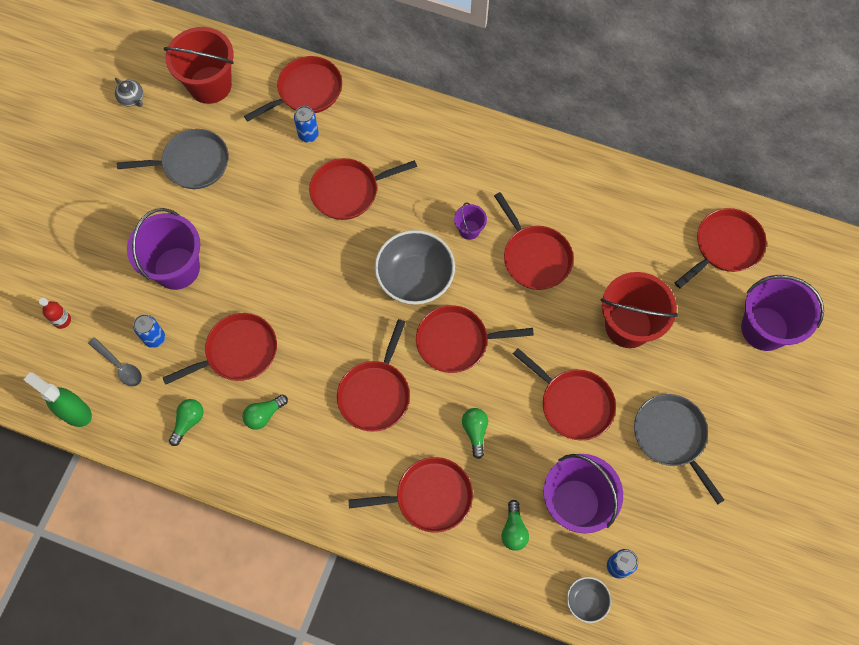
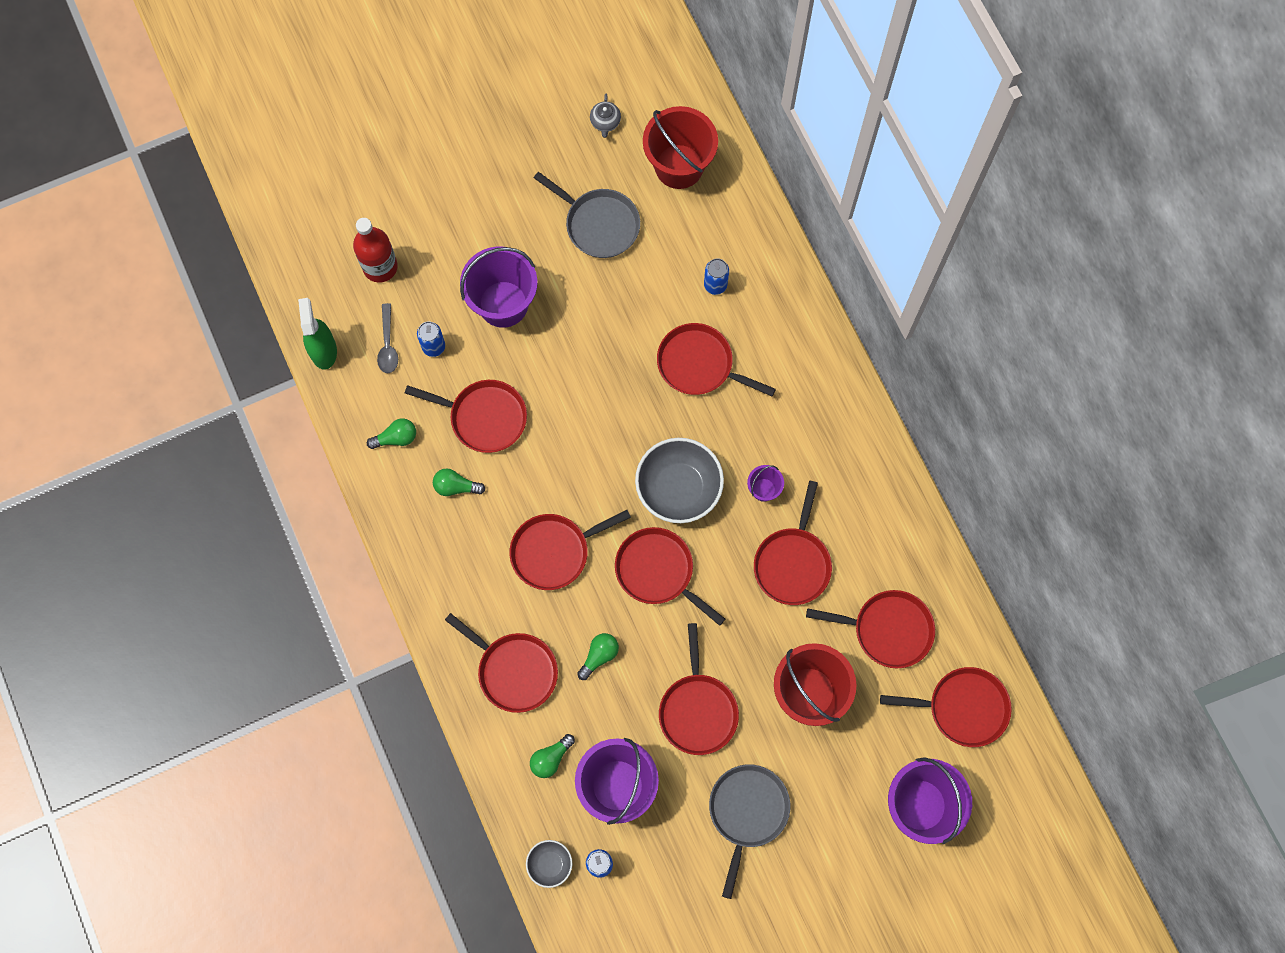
camera: 45 degrees right, 5 degrees up
(62, 320) = (380, 267): red bottle -> red bottle, size x1.84
(307, 91) = (752, 244): red pan -> red pan (888, 630)

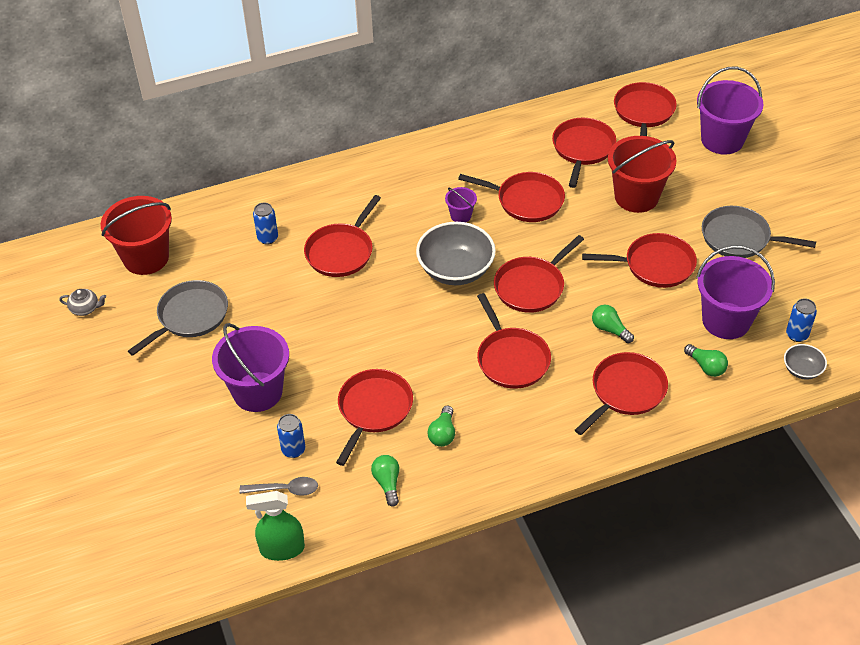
camera: 85 degrees left, 25 degrees down
(380, 267) = (196, 496): red bottle -> none

